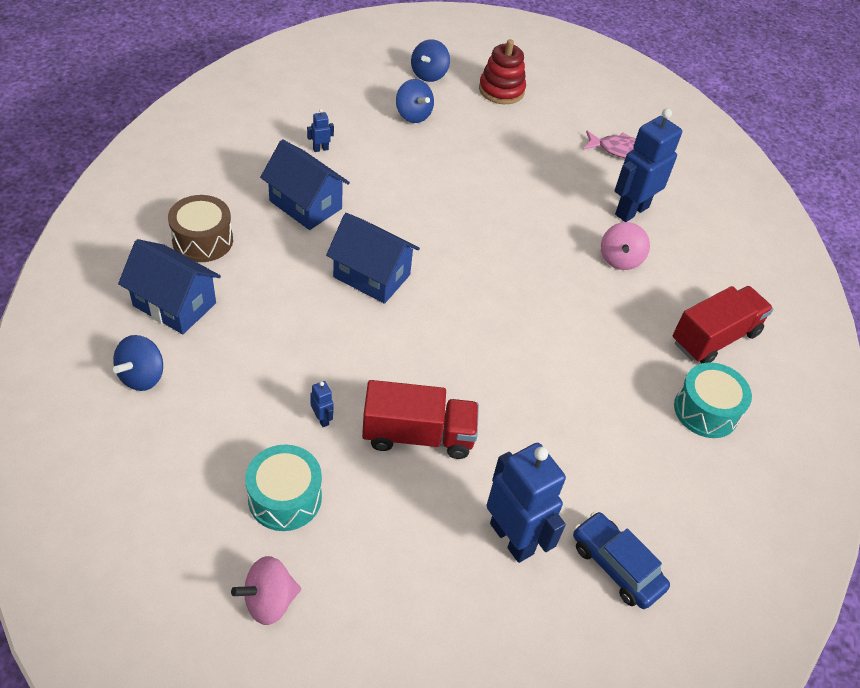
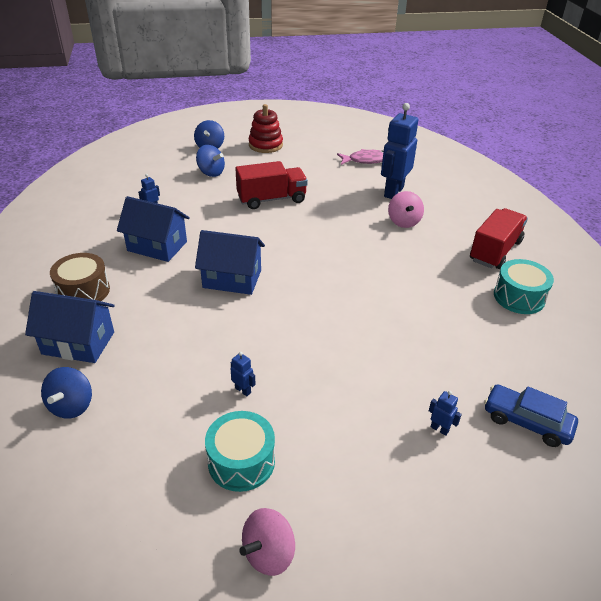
camera: 15 degrees left, 10 degrees down
(418, 435) = (326, 378): red truck -> red truck (271, 199)
(512, 538) = (439, 429): blue robot -> blue robot, size x0.40

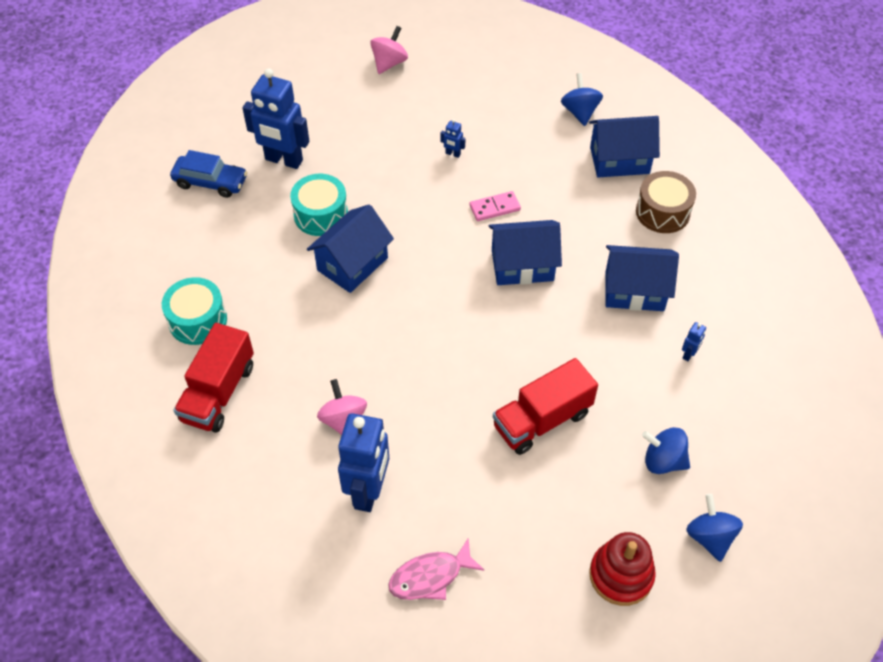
camera: 165 degrees right, 15 degrees up
(229, 327) = (494, 208): none -> pink domino
(241, 461) = (429, 105): turquoise drum -> turquoise drum (321, 215)
(379, 310) = (352, 264): none -> blue house
(439, 429) = (283, 160): blue robot -> blue robot, size x2.48

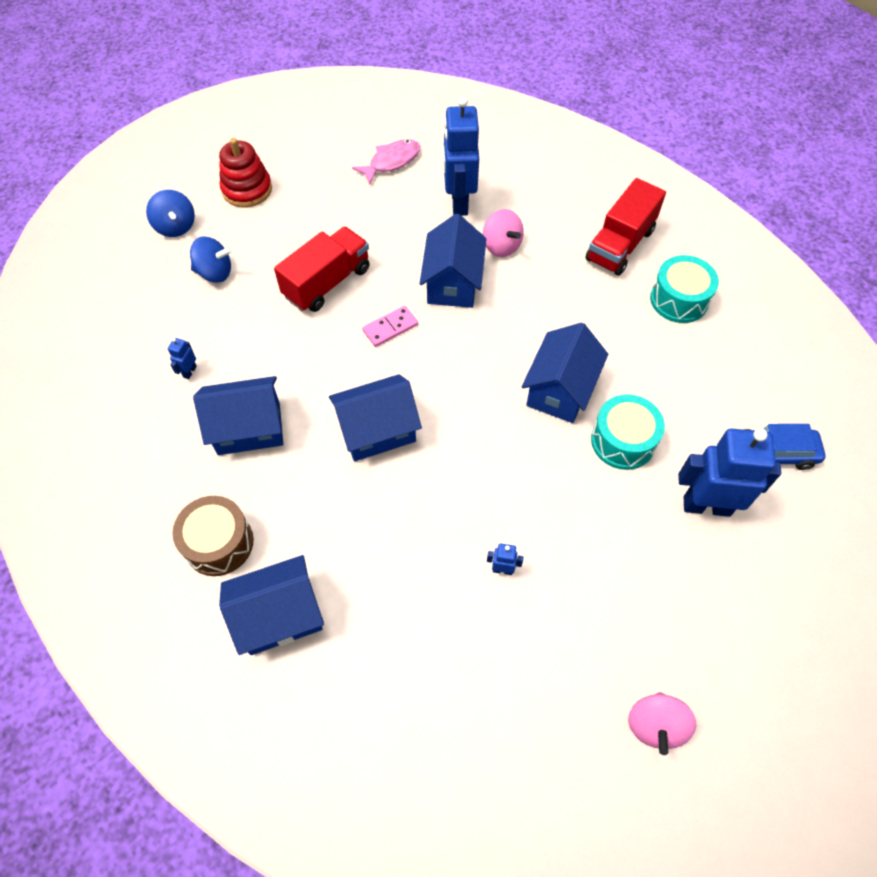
camera: 165 degrees right, 5 degrees up
(218, 392) = (620, 245): red truck -> red truck turned 150 degrees counterclockwise
(411, 389) = (453, 283): none -> blue house
(494, 208) = (426, 499): pink domino -> pink domino (390, 328)
(580, 112) = (345, 695): blue spinning top -> none

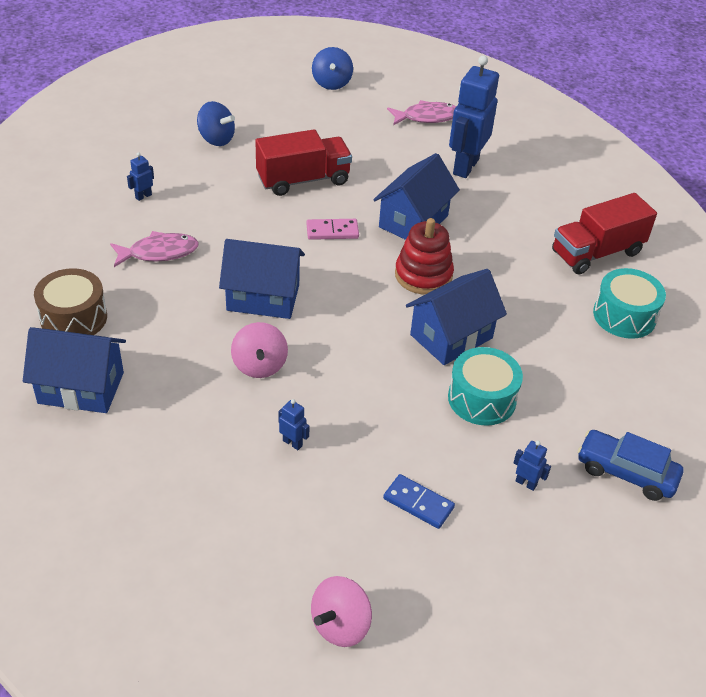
camera: 25 degrees right, 15 degrees down
(176, 227) = (209, 98): blue spinning top -> blue spinning top (331, 83)
(247, 189) = (287, 94): red stacking toy -> red stacking toy (423, 275)
(249, 428) = (159, 252): blue house -> pink fish
(501, 246) = (480, 212): pink spinning top -> pink spinning top (259, 365)
(639, 572) = (418, 503): none -> blue domino
(706, 505) = (526, 483): blue robot -> blue robot, size x0.40

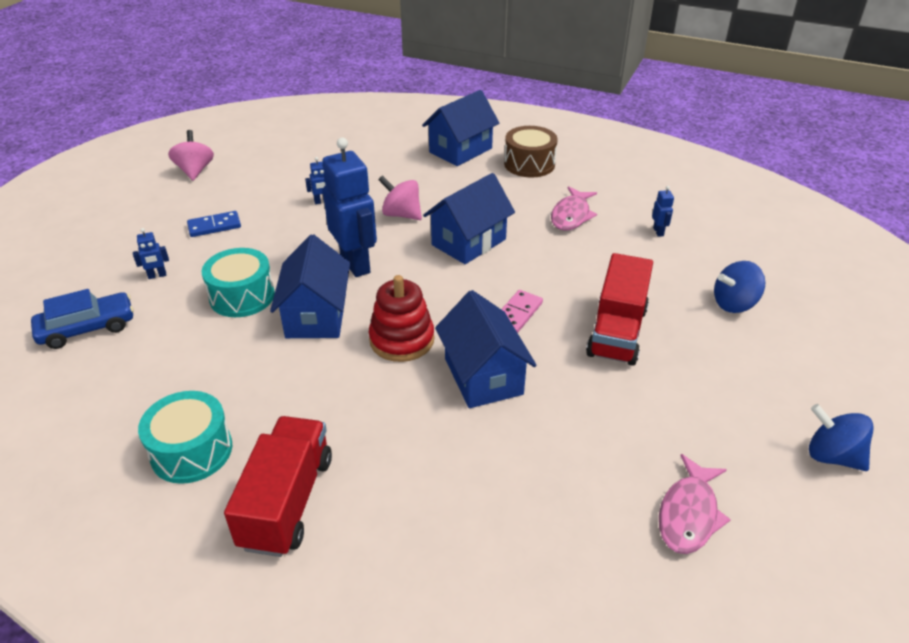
camera: 130 degrees right, 5 degrees down
(465, 166) = (545, 483): blue robot -> blue robot (355, 264)

